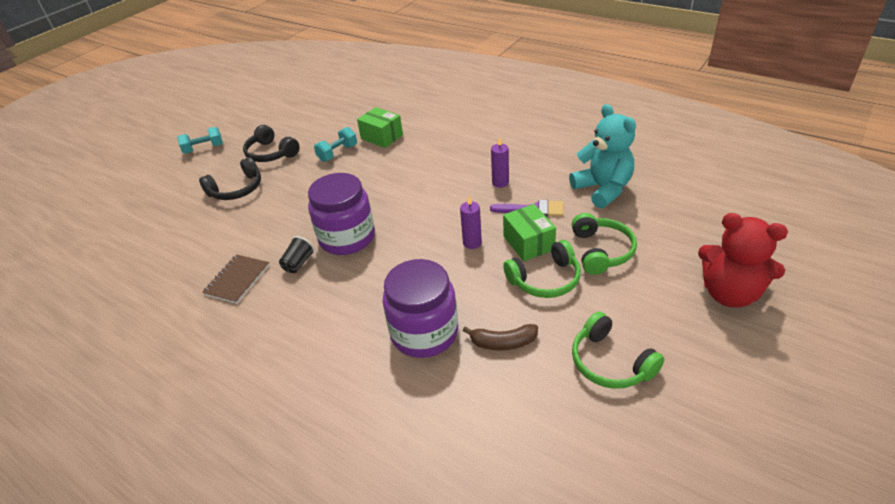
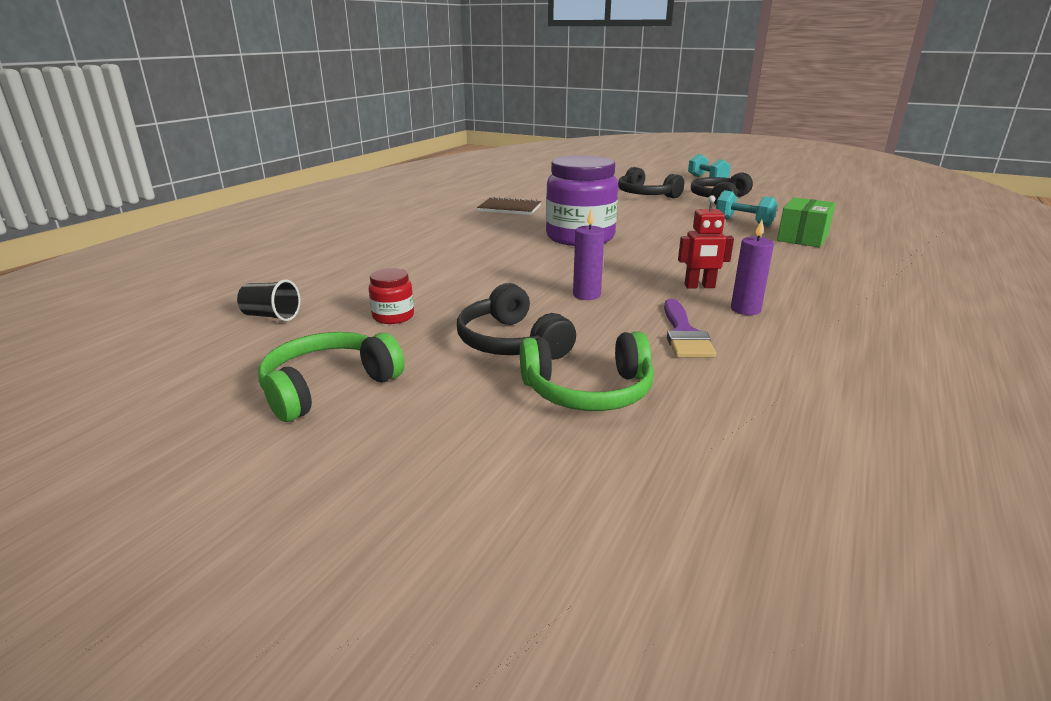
camera: 80 degrees right, 15 degrees down
(298, 263) = (534, 224): black cup -> black cup (271, 316)
(424, 333) = (422, 277): purple jar -> none
(463, 193) = (699, 286): none -> red robot
(503, 343) = (393, 316): brown banana -> red jar
(528, 243) = (595, 331): green box -> none
(545, 279) = (511, 342): green headphones -> black headphones
(603, 189) = (791, 401): turquoise teddy bear -> none
(729, 293) = (465, 547): red teddy bear -> none

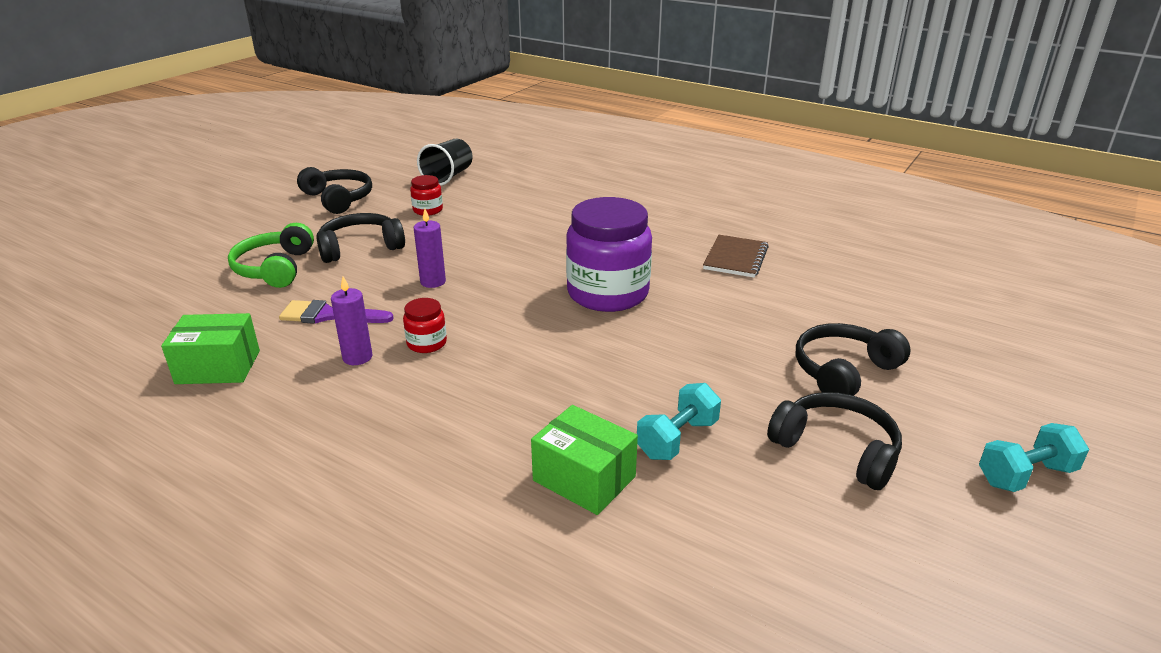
camera: 95 degrees right, 5 degrees up
(271, 316) = (448, 177): black cup -> black cup, size x1.52
(328, 387) = (338, 199): green headphones -> black headphones
(699, 286) = (427, 343): red robot -> red jar
(830, 374) = (218, 367): none -> green box

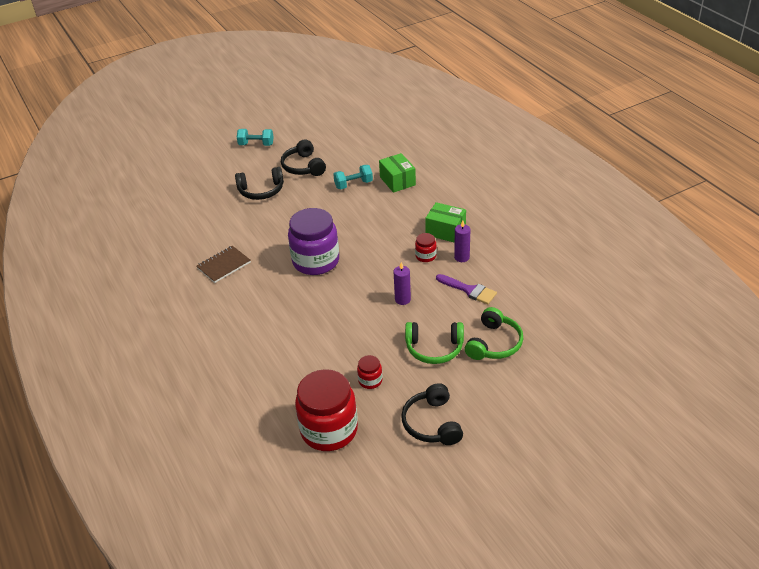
camera: 150 degrees left, 10 degrees up
(218, 367) = (530, 271): green box -> green box (445, 231)
(360, 247) = (434, 348): black headphones -> green headphones
(448, 177) = (329, 430): black cup -> red jar

